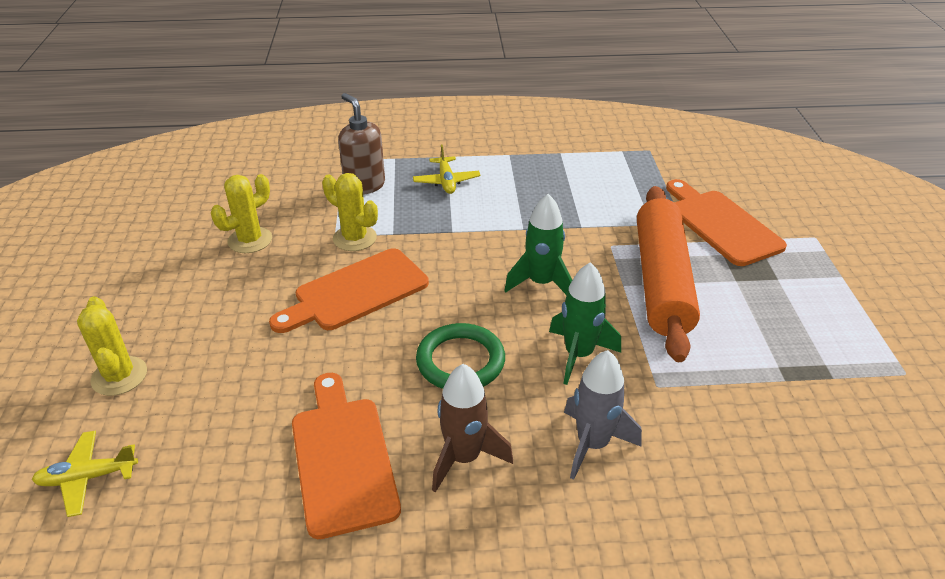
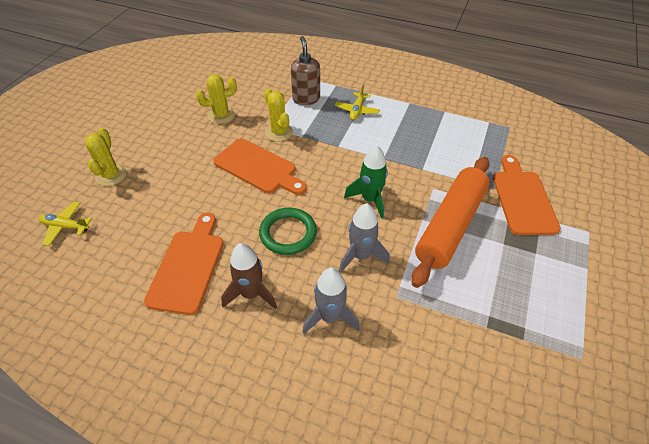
camera: 25 degrees right, 10 degrees up
(356, 292) = (258, 167): orange cutting board -> orange cutting board turned 135 degrees counterclockwise
(578, 354) = (361, 256): green rocket -> grey rocket

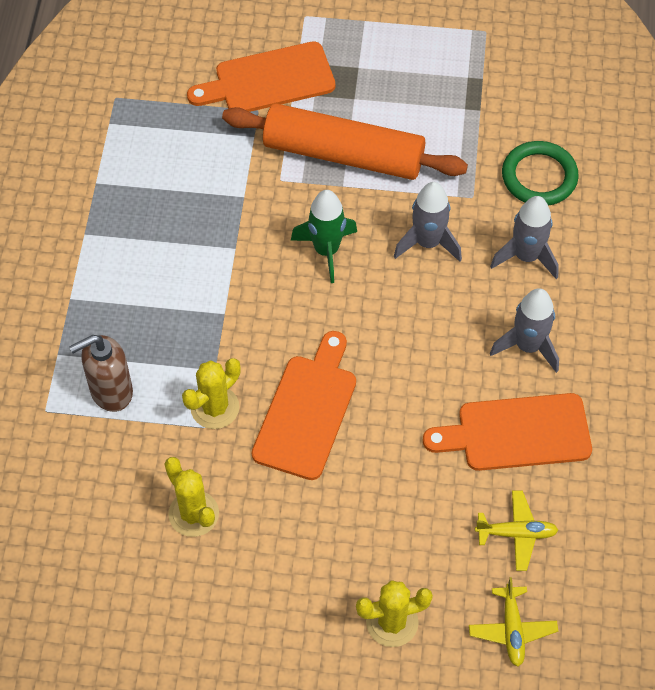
camera: 105 degrees left, 10 degrees up
(251, 294) = (528, 346): brown rocket -> grey rocket
(288, 233) = (420, 333): green ring -> green ring (539, 177)
(357, 110) = (125, 306): yellow plane -> yellow plane (516, 533)

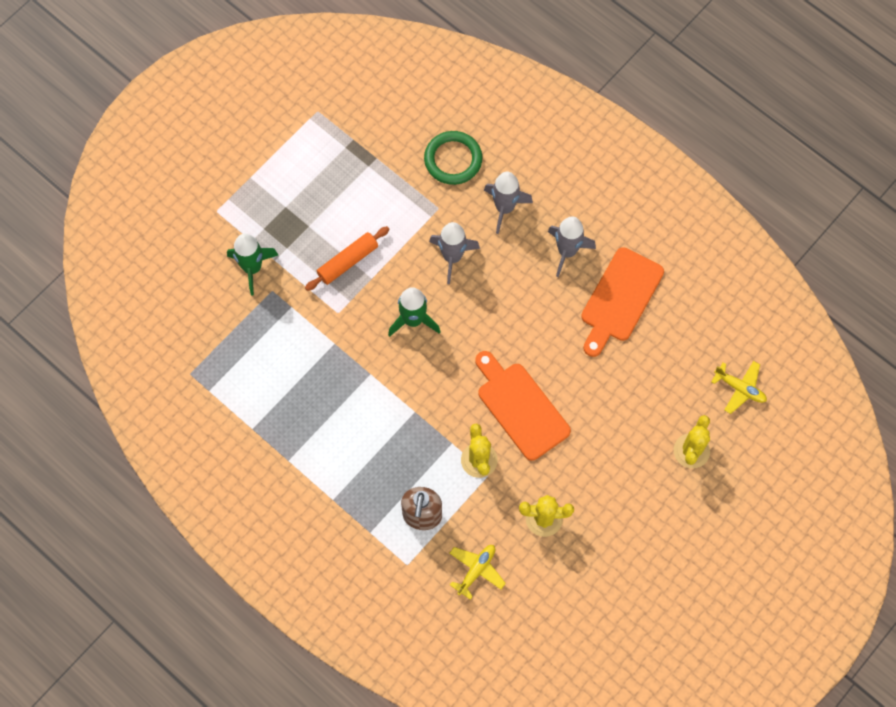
camera: 55 degrees left, 10 degrees up
(269, 80) = (252, 268): orange cutting board -> green rocket
(343, 154) = (348, 261): orange rolling pin -> orange rolling pin, size x0.53
(516, 533) = (683, 344): yellow plane -> yellow plane (476, 570)

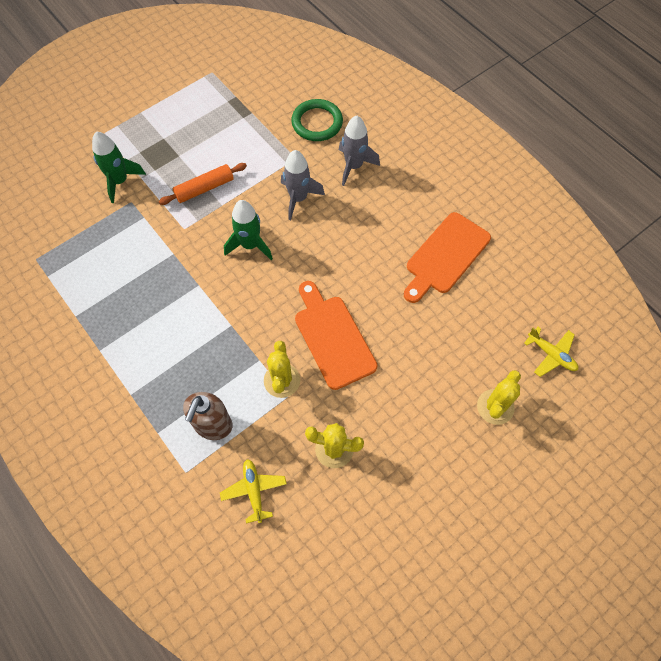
camera: 10 degrees right, 5 degrees down
(476, 570) = (254, 491): yellow plane -> yellow plane turned 60 degrees counterclockwise
(567, 251) = (403, 209): grey rocket -> none

